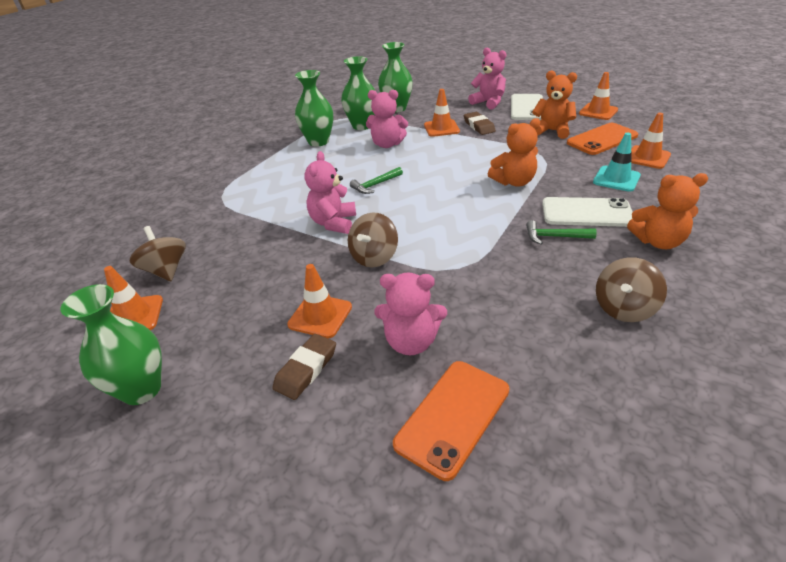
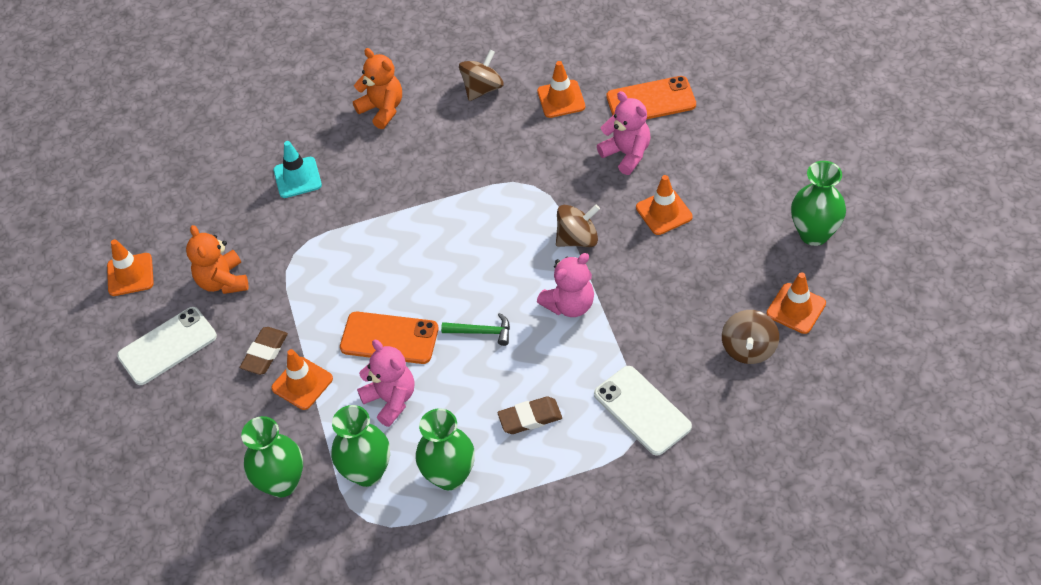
camera: 135 degrees left, 15 degrees up
(306, 369) = (704, 179): brown eraser -> brown eraser (530, 418)
(488, 103) = (180, 396): pink teddy bear -> none
(514, 182) = (371, 238): orange teddy bear -> none
(554, 237) = (435, 161): green hammer -> none
(586, 213) = (378, 164): white phone -> white phone (642, 410)
(602, 139) = (212, 231): orange phone -> orange phone (389, 338)
(624, 308) = (482, 88): brown spinning top -> brown spinning top turned 45 degrees counterclockwise
(647, 157) = (230, 180): orange traffic cone -> orange traffic cone (561, 99)

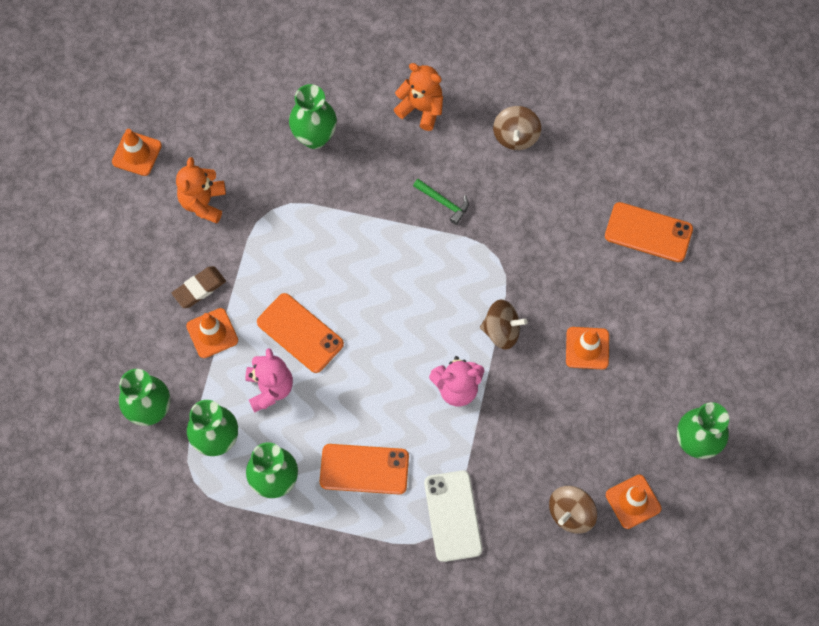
camera: 25 degrees right, 15 degrees up
(167, 346) = (130, 237): white phone -> none
(297, 177) = (314, 137): turquoise traffic cone -> green vase
(382, 109) = (421, 108): orange teddy bear -> orange teddy bear turned 45 degrees counterclockwise
(481, 332) = (373, 371): green hammer -> green hammer (444, 202)
(482, 88) = (516, 136): brown spinning top -> brown spinning top turned 120 degrees clockwise
(530, 418) = (364, 469): brown eraser -> orange phone
(561, 99) = (574, 186): orange traffic cone -> none
(626, 154) = (594, 273): pink teddy bear -> none

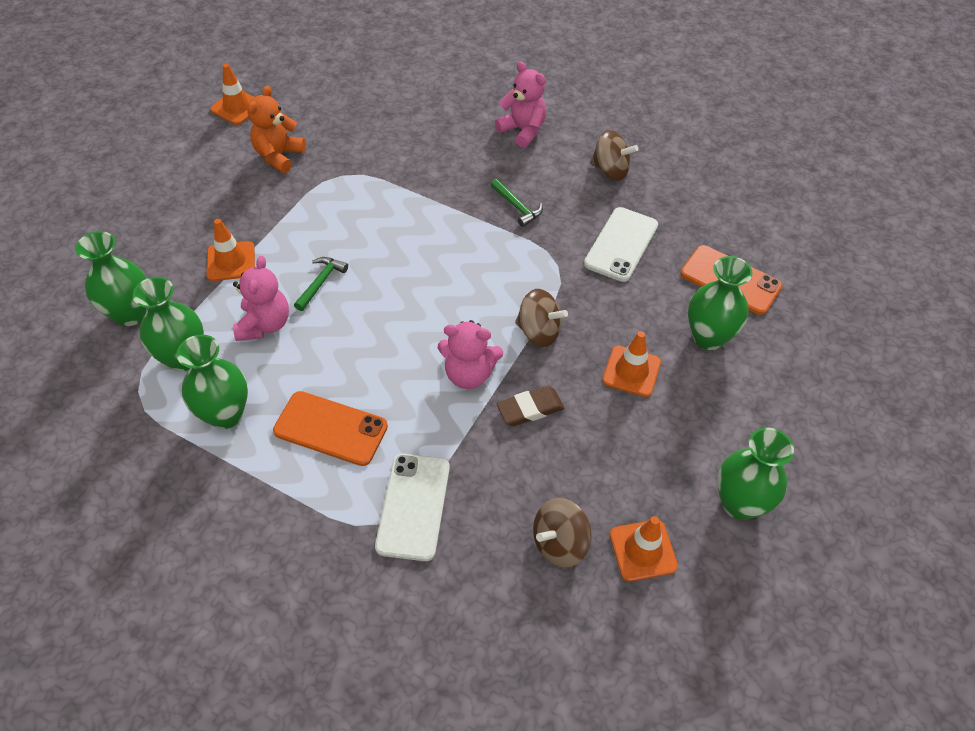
camera: 15 degrees right, 15 degrees down
(199, 288) = (238, 221): brown eraser -> brown eraser (530, 409)
(300, 333) = (321, 282): orange phone -> green hammer
(314, 137) = (410, 130): green vase -> green vase (708, 337)
(421, 108) = (522, 130): orange teddy bear -> pink teddy bear
(516, 136) = (610, 170): brown spinning top -> brown spinning top turned 90 degrees counterclockwise
(547, 219) = (621, 244): none -> white phone

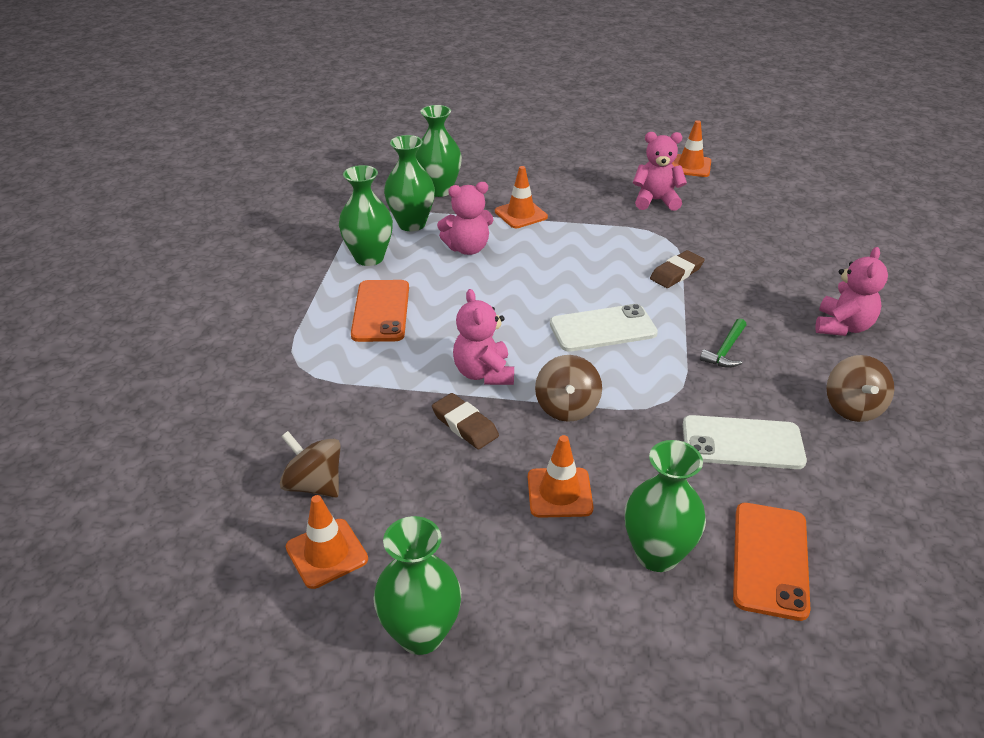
camera: 70 degrees right, 15 degrees down
(279, 156) = (656, 201): orange teddy bear -> pink teddy bear
(321, 282) = (531, 262): green hammer -> none
(400, 191) = (676, 273): none -> brown eraser
(413, 506) = (321, 378): white phone -> white phone (602, 328)

